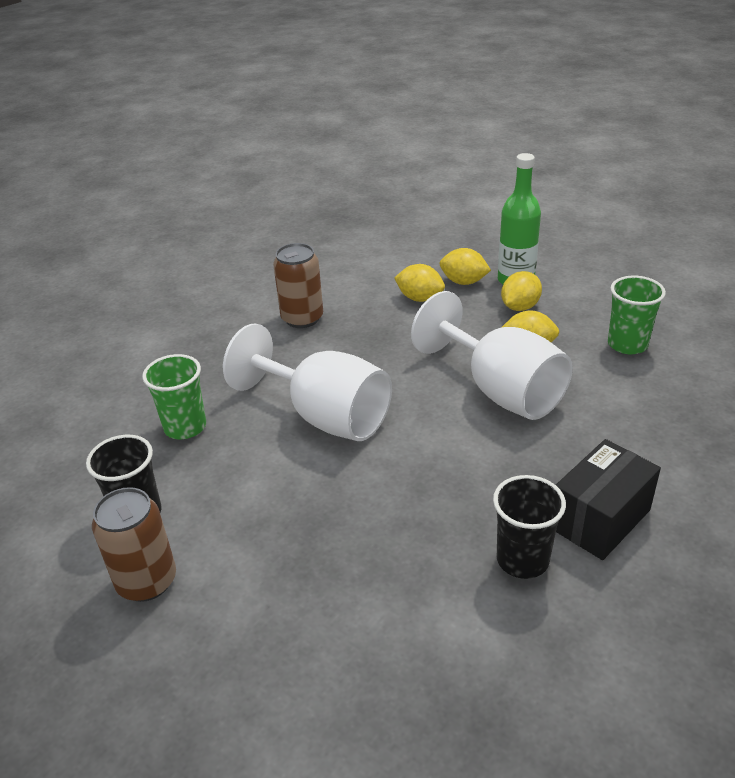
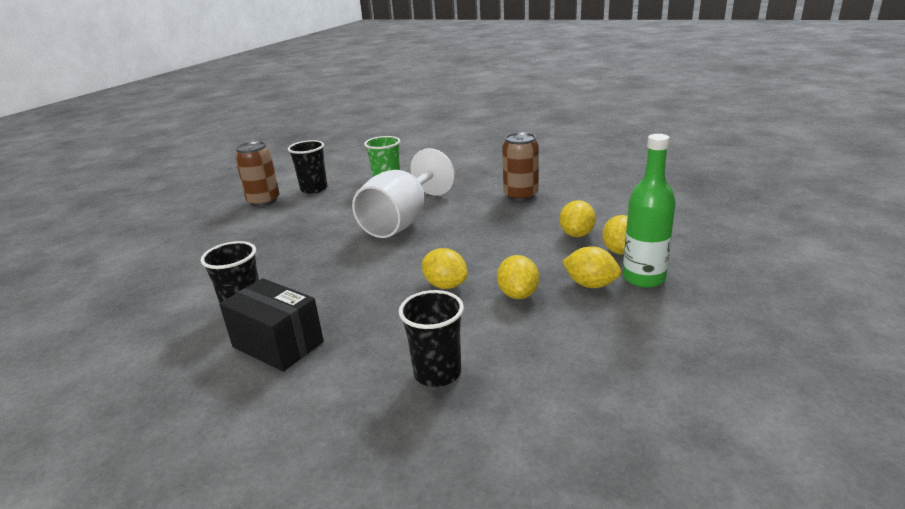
camera: 80 degrees right, 10 degrees down
(500, 390) = (445, 285): white goblet -> yellow lemon
(627, 344) = (548, 356): green cup -> none
(650, 405) = (437, 373): none -> black cup

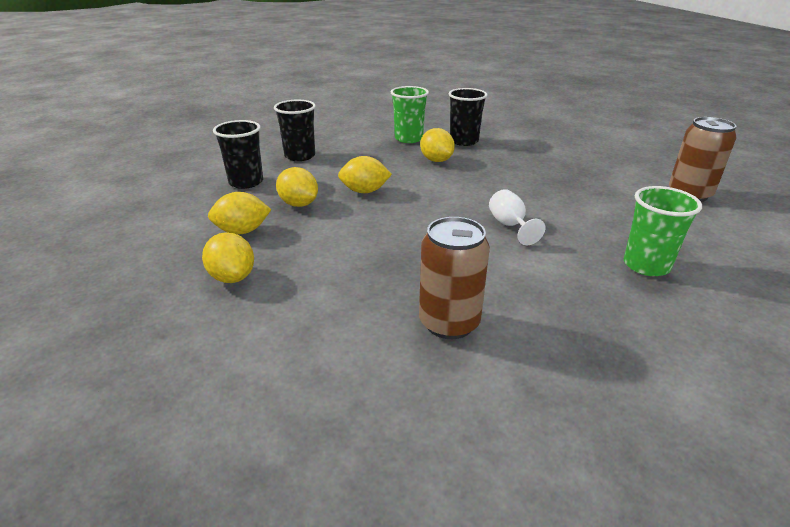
camera: 135 degrees right, 5 degrees up
(278, 344) = (408, 139): black box -> green cup
(314, 189) = (697, 225): black cup -> black cup (246, 182)
(402, 221) = (510, 225): white goblet -> white goblet, size x0.43
(576, 234) = (300, 282): yellow lemon -> yellow lemon (436, 160)
(643, 278) = (192, 254): green bottle -> none

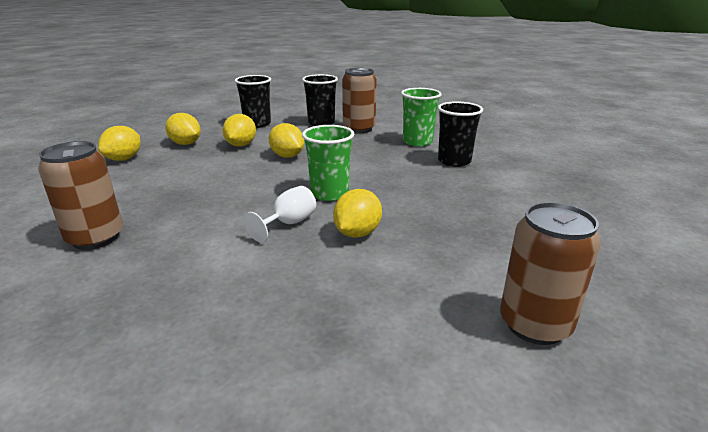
camera: 55 degrees right, 5 degrees down
(343, 147) = (359, 129): none -> brown can
(436, 160) = (388, 162): yellow lemon -> yellow lemon (357, 233)
(646, 265) = (270, 319): green cup -> green cup (329, 193)

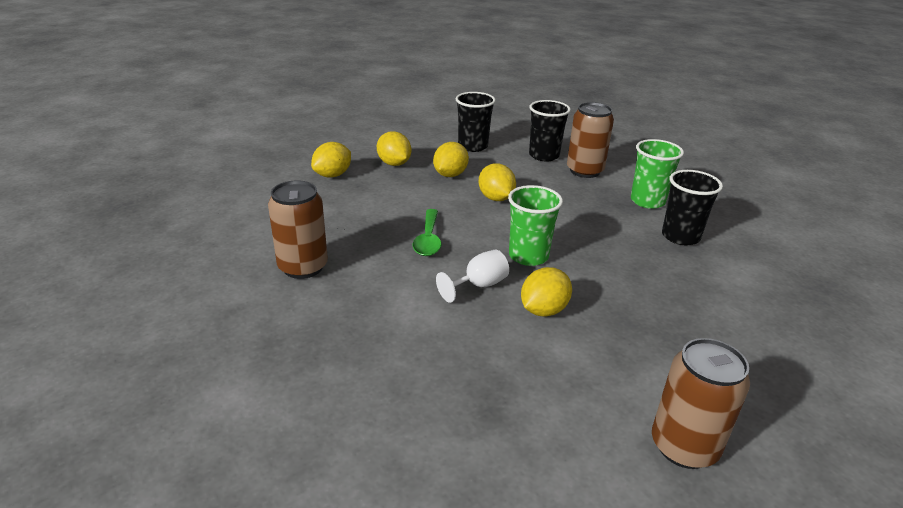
camera: 15 degrees right, 5 degrees up
(230, 195) = (428, 239): none -> green spoon

